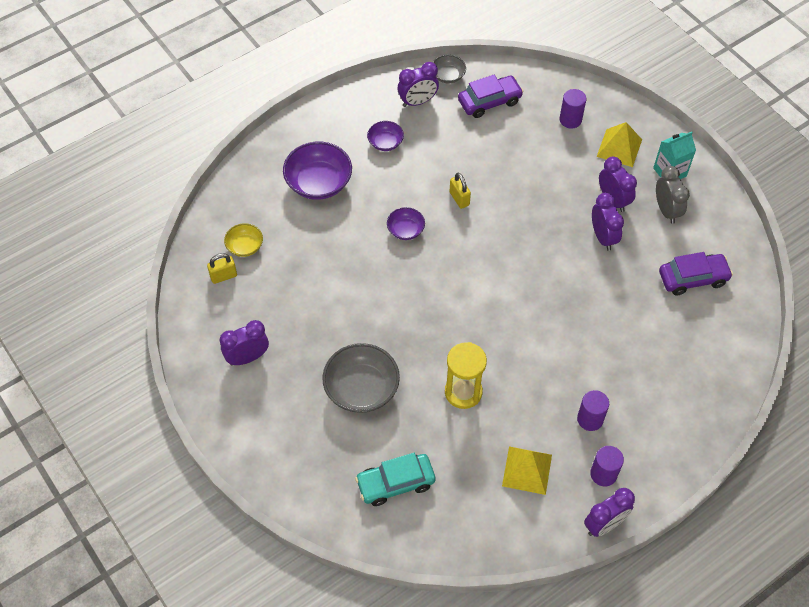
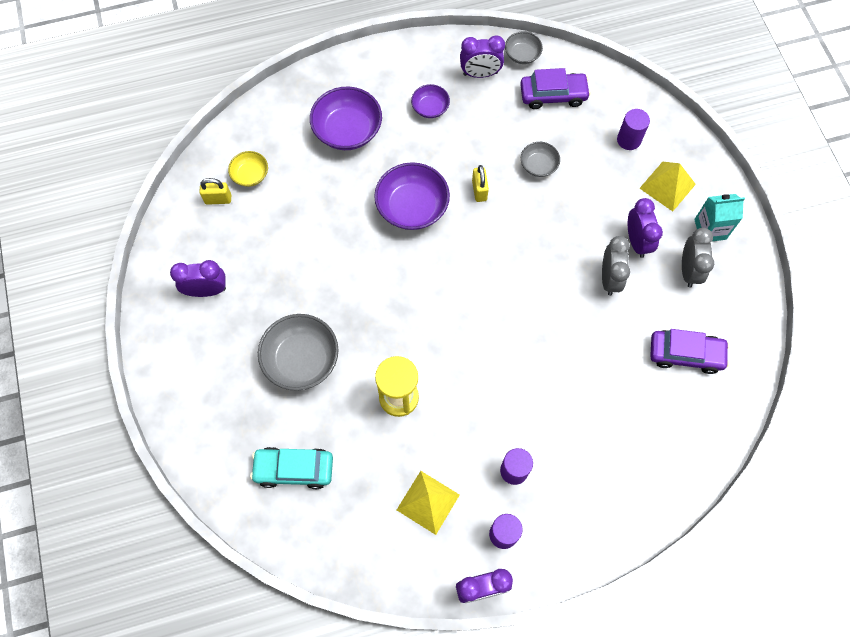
camera: 20 degrees right, 10 degrees up
(405, 230) = (412, 207): purple bowl -> purple bowl, size x1.84
(502, 163) = (538, 165): none -> grey bowl
(603, 237) = (609, 278): purple clock -> grey clock

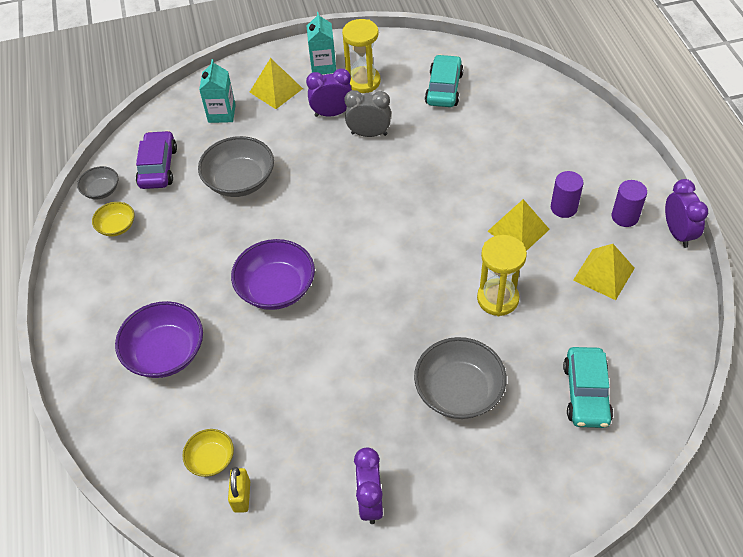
camera: 85 degrees left, 15 degrees down
(430, 108) = (151, 272): purple bowl -> none
(479, 190) = (263, 229): yellow padlock -> none
(480, 74) = (117, 226): purple clock -> yellow bowl
(483, 422) = (518, 230): none -> yellow pyramid
(538, 165) = (240, 181): grey bowl -> grey bowl, size x1.84
(628, 140) = (222, 113): purple cylinder -> turquoise carton
(685, 354) = (444, 88): purple car -> turquoise car
(688, 270) = (363, 82): grey clock -> yellow hourglass

